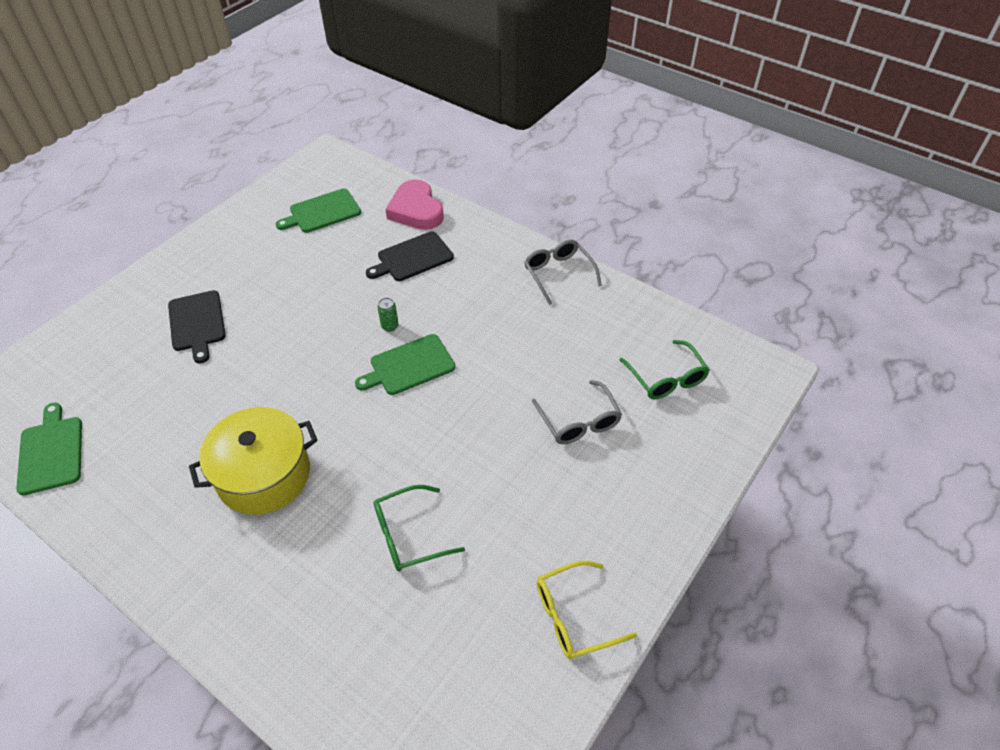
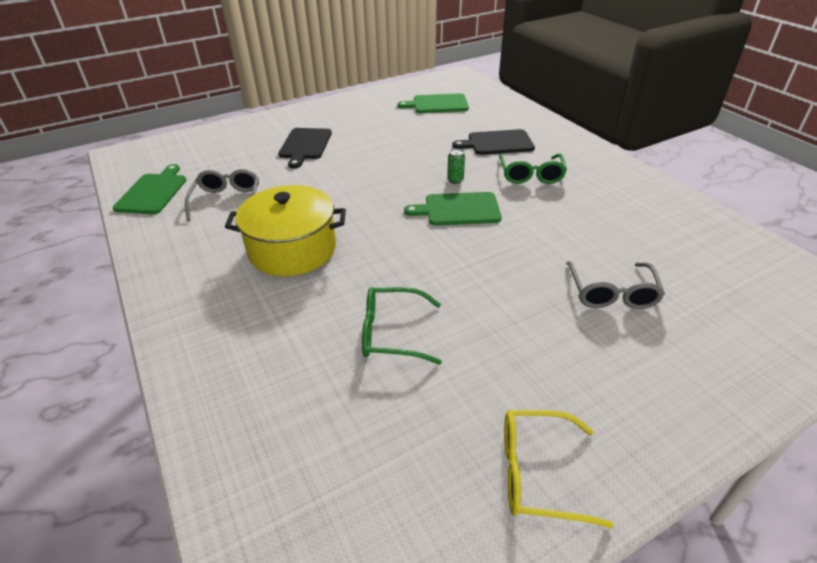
camera: 25 degrees right, 10 degrees down
(416, 210) = (515, 116): pink heart -> none
(558, 274) = (631, 180): grey glasses -> grey glasses (227, 200)
(666, 378) = (727, 284): green glasses -> green glasses (531, 175)

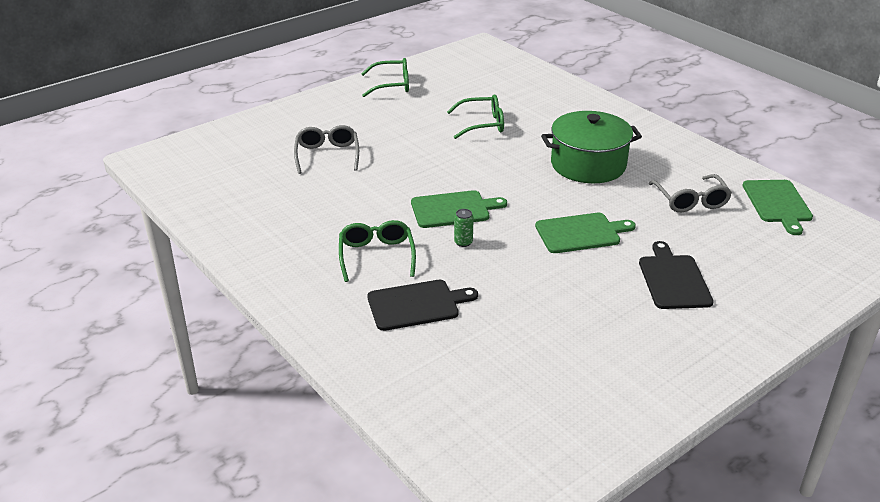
camera: 170 degrees right, 5 degrees down
(292, 249) = (588, 165): yellow pot -> green pot
(437, 104) = (523, 390): green cutting board -> green cutting board (580, 233)
(537, 473) = (392, 85): yellow glasses -> green glasses

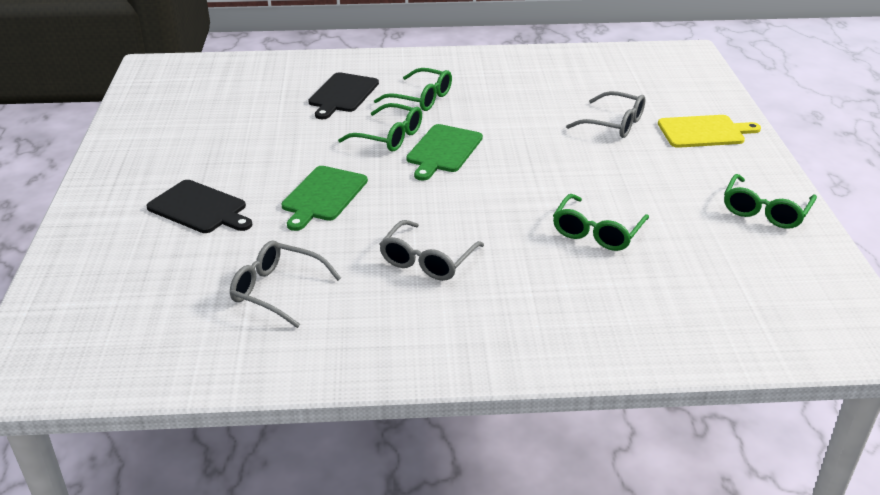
camera: 125 degrees right, 0 degrees up
(303, 121) = (704, 132): none -> yellow cutting board
(463, 242) = (389, 137): green can -> green glasses
(588, 165) = (427, 261): green pot -> grey glasses
(777, 203) = (186, 352): green cutting board -> none

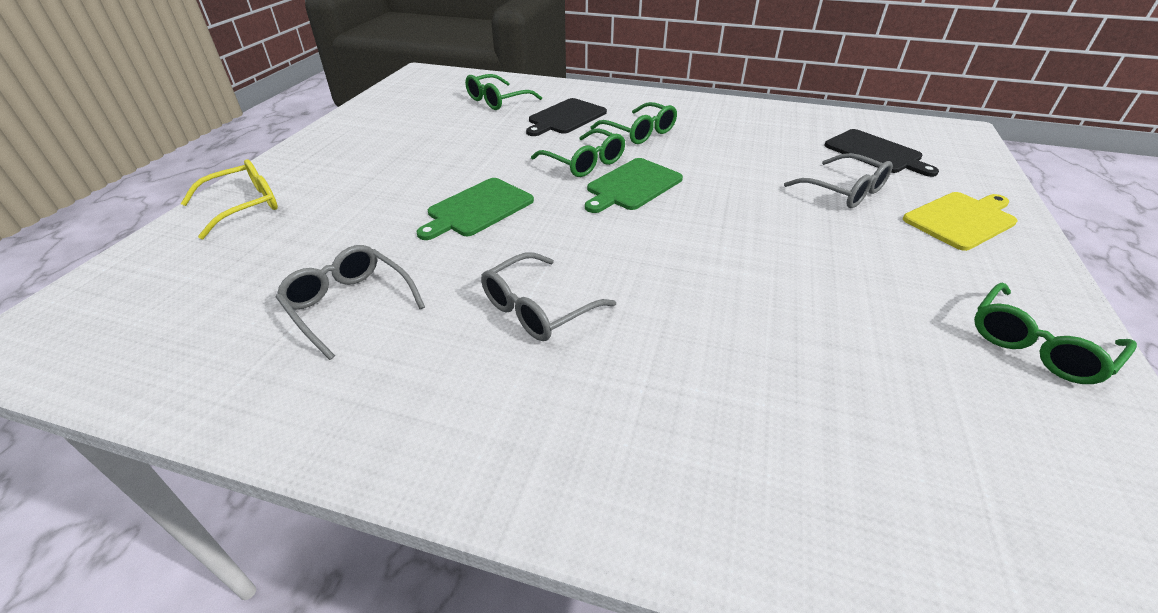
camera: 20 degrees right, 5 degrees up
(100, 236) = (244, 206): none -> yellow glasses
(199, 208) = (353, 198): black cutting board -> black cutting board (875, 153)
(597, 232) = (772, 321): green glasses -> green glasses (497, 100)
(704, 132) = (961, 219): yellow cutting board -> yellow cutting board turned 45 degrees counterclockwise

